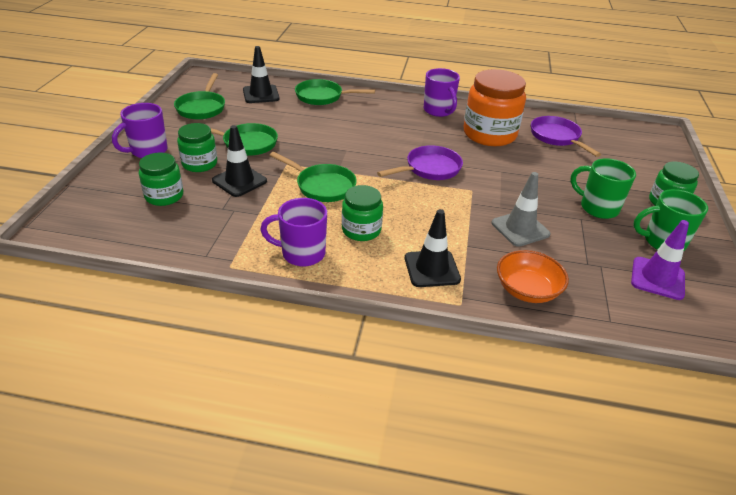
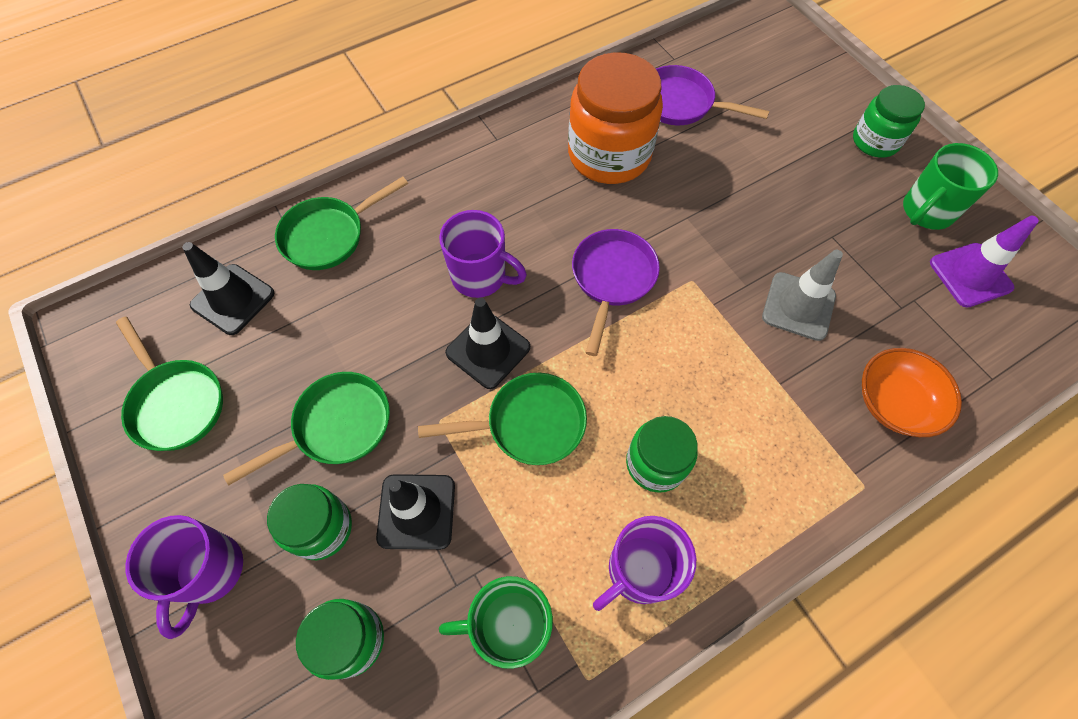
camera: 40 degrees left, 25 degrees up
(432, 269) = (787, 457): black traffic cone -> black traffic cone (488, 350)
(438, 111) = (508, 151): purple mug -> purple mug (480, 277)
(597, 208) = (830, 204): green mug -> green mug (510, 625)

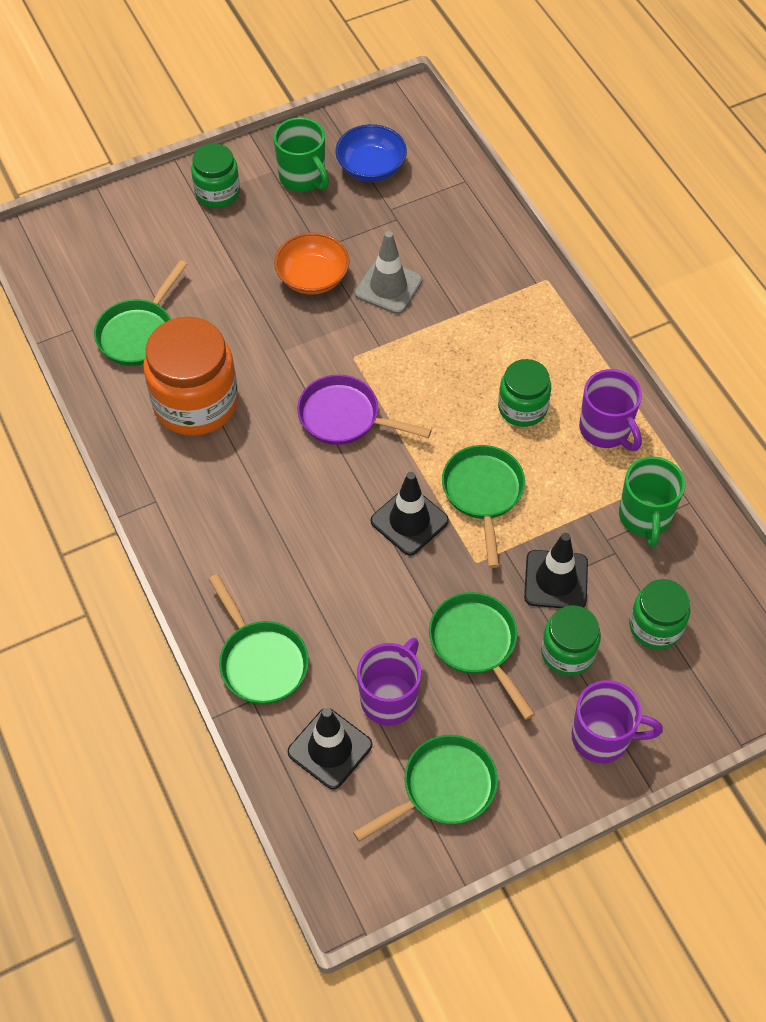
camera: 85 degrees left, 5 degrees down
(480, 277) = (329, 523): purple mug -> purple mug (390, 698)
(681, 104) = (139, 333): purple pan -> green pan
(895, 402) = (480, 245): orange bowl -> orange bowl (312, 277)
(970, 275) = (371, 167): purple traffic cone -> blue bowl

